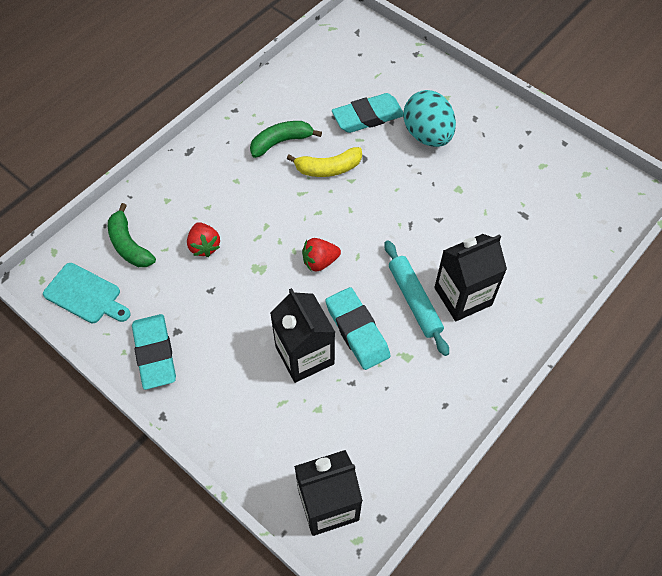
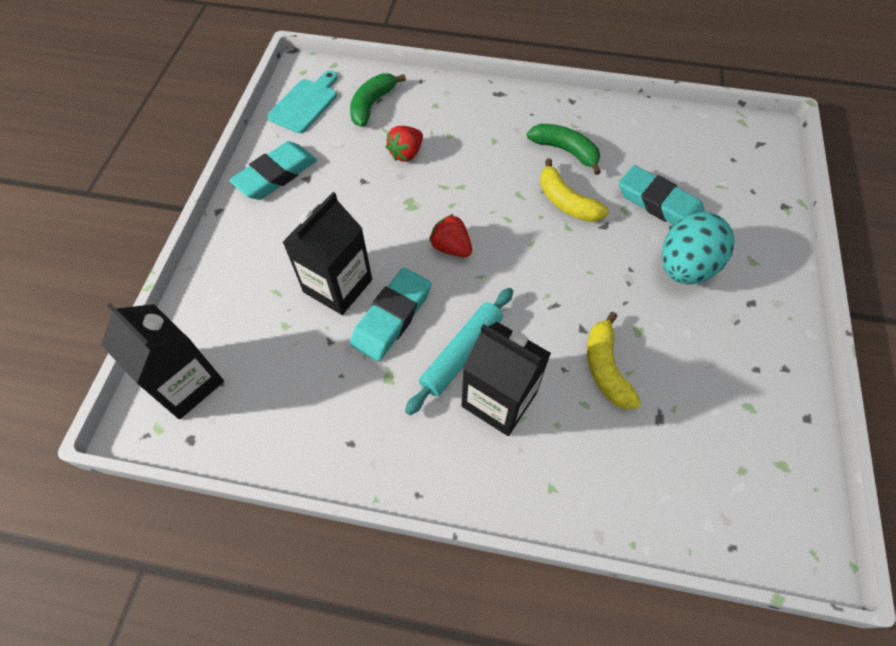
camera: 60 degrees right, 0 degrees up
(85, 295) = (305, 104): turquoise cutting board -> turquoise cutting board turned 150 degrees counterclockwise
(475, 223) = (606, 368): none -> yellow banana

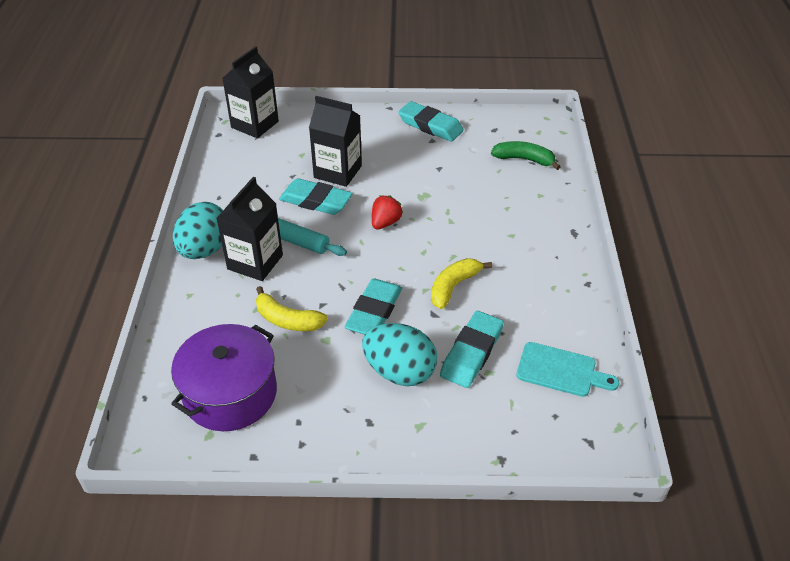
camera: 80 degrees right, 15 degrees down
(305, 104) = (510, 125): turquoise cutting board -> turquoise cutting board (561, 371)
(406, 153) = (476, 186): red strawberry -> none
(463, 465) = (205, 249): none -> turquoise egg
(565, 151) = (516, 282): green banana -> none
(598, 278) = (374, 312): none -> turquoise eraser
(606, 368) = (287, 320): yellow banana -> yellow banana turned 135 degrees counterclockwise
(721, 439) = (230, 393): none -> purple pot

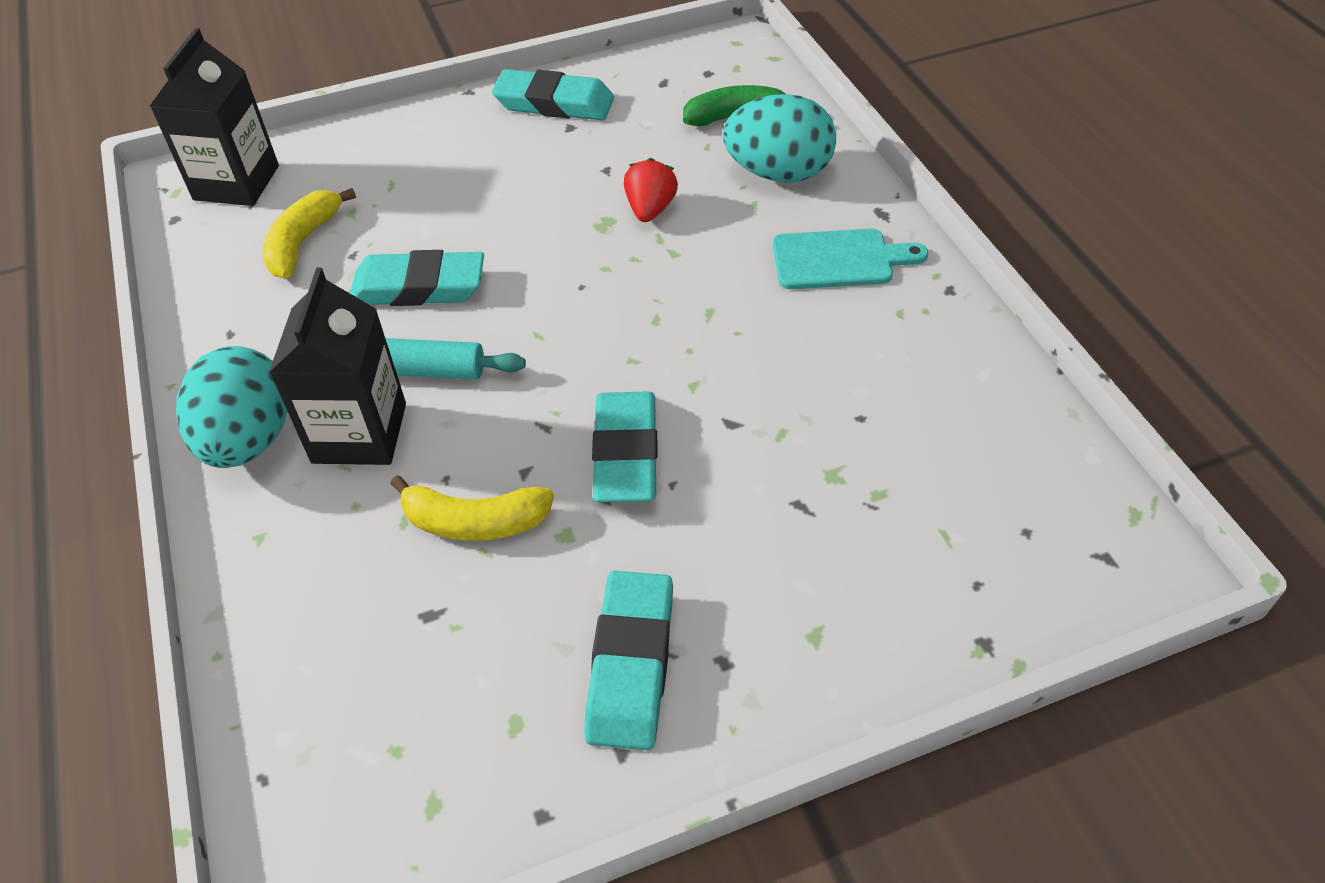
camera: 20 degrees left, 5 degrees up
(230, 393) = (435, 705): purple pot -> none
(338, 172) = (432, 224): black carton -> none
(385, 223) = (563, 289): red strawberry -> red strawberry (650, 209)
(399, 371) = (728, 548): turquoise egg -> turquoise egg (778, 173)
(453, 287) = (739, 364): yellow banana -> yellow banana (303, 242)
(471, 353) = (831, 470): turquoise eraser -> turquoise eraser (631, 664)
(561, 371) = (992, 450): turquoise cutting board -> turquoise cutting board (839, 260)

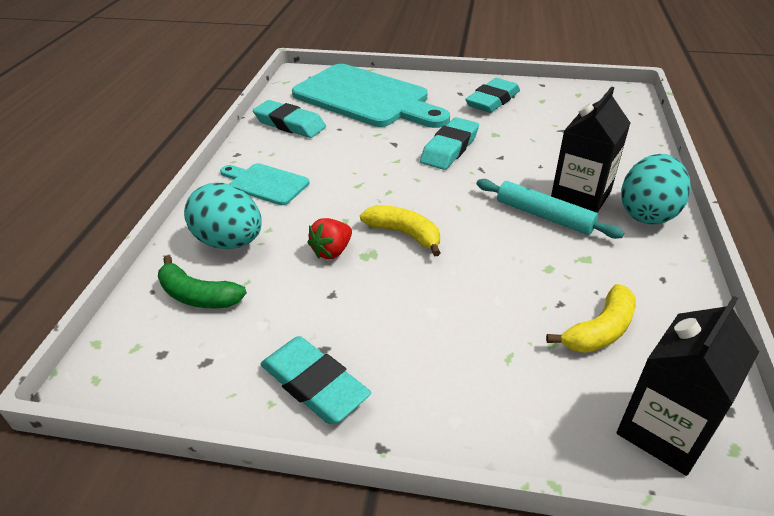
camera: 150 degrees left, 10 degrees down
(418, 287) = (518, 260): turquoise eraser -> turquoise eraser (290, 124)
(475, 522) = (533, 148): yellow banana -> yellow banana (404, 234)
(906, 536) = (366, 98): none -> turquoise cutting board

